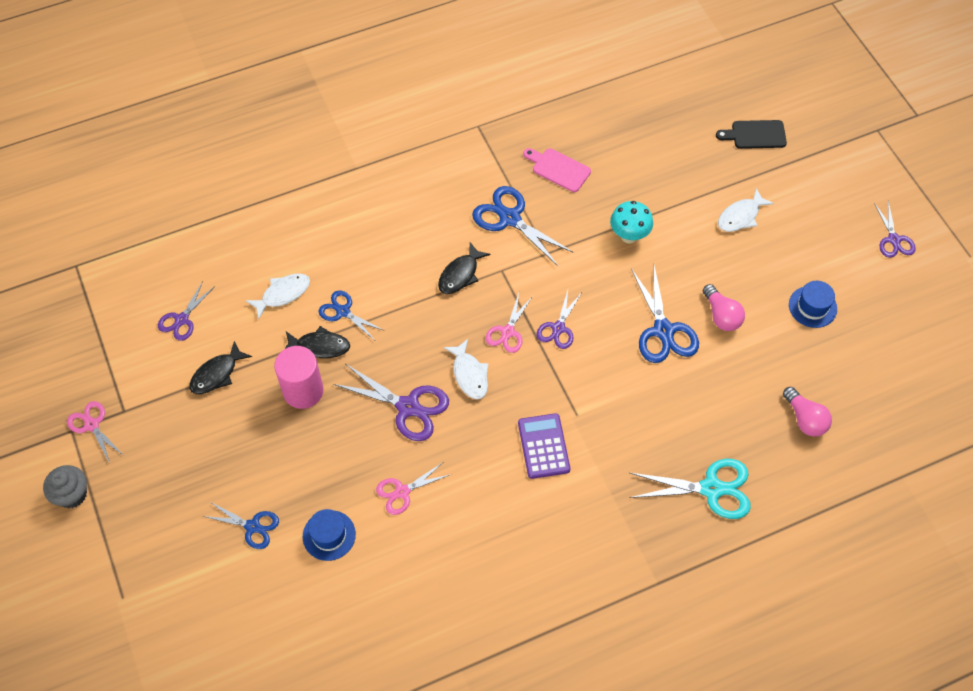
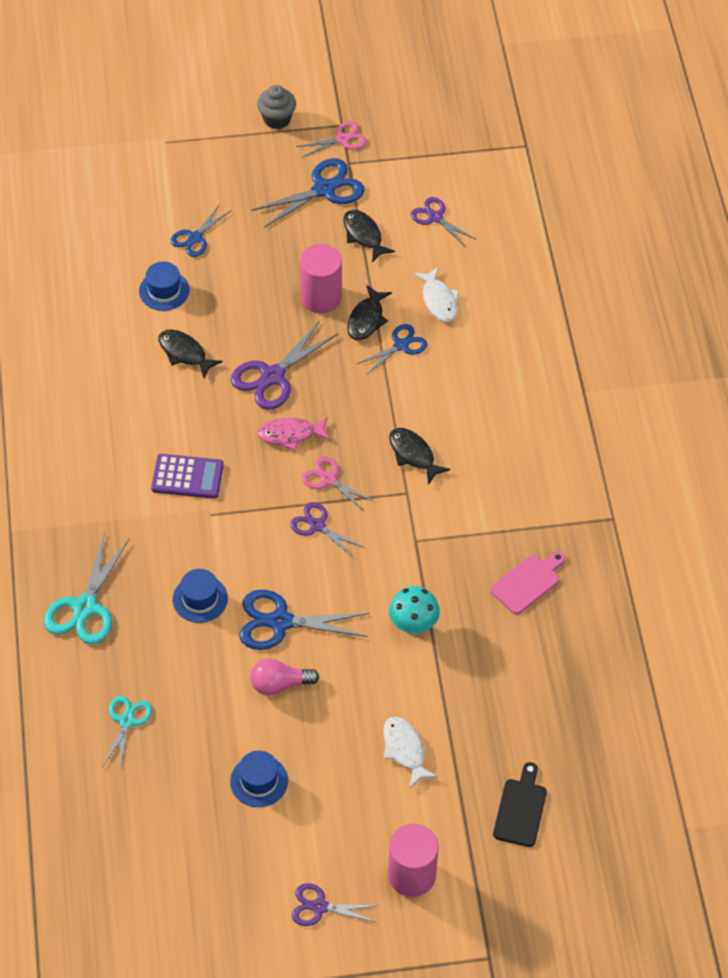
camera: 105 degrees right, 5 degrees down
(402, 492) = (184, 353): pink scissors -> black fish
(469, 374) = (290, 435): white fish -> pink fish
(510, 218) = (472, 517): blue scissors -> blue scissors (324, 189)
(665, 398) = (200, 599): none -> blue hat
(805, 419) = (127, 721): pink light bulb -> turquoise scissors
(839, 188) = (412, 875): none -> pink cylinder

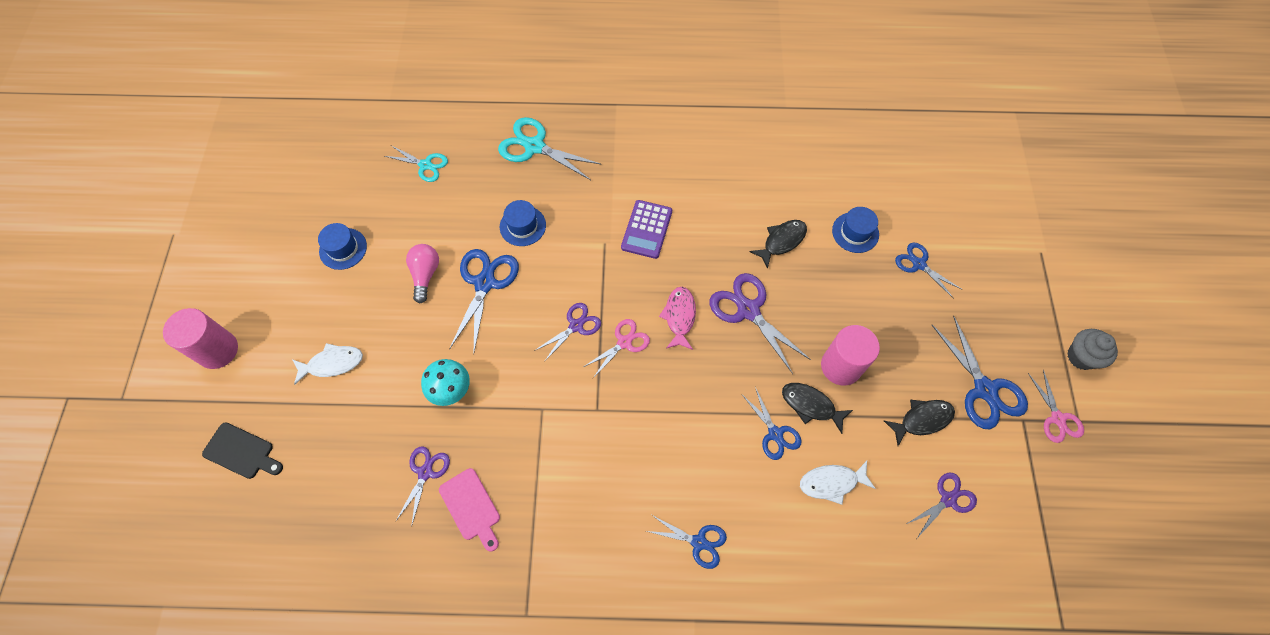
camera: 100 degrees right, 10 degrees up
(319, 907) = (220, 277): purple scissors -> purple scissors (425, 472)
(413, 455) = (640, 423): black fish -> none
(516, 395) = (699, 542): none -> blue scissors

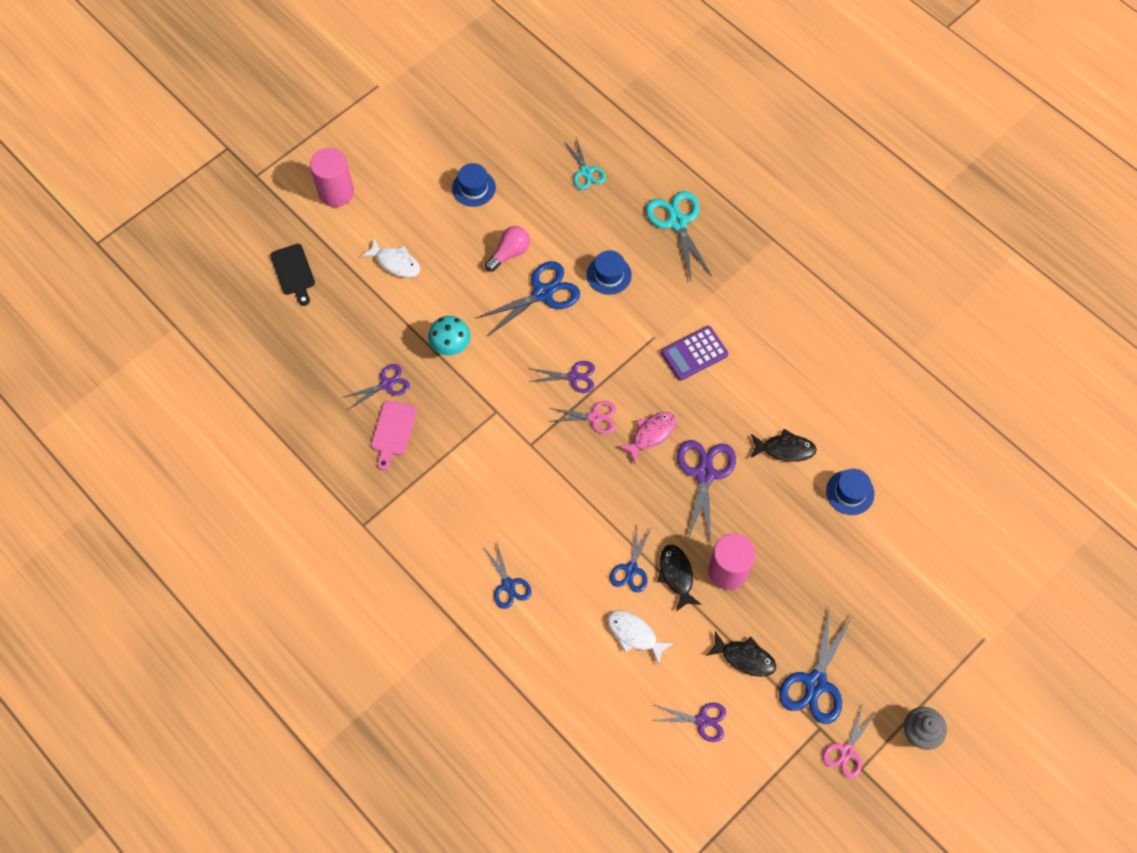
camera: 45 degrees right, 0 degrees up
(919, 264) = (872, 558): blue scissors -> none

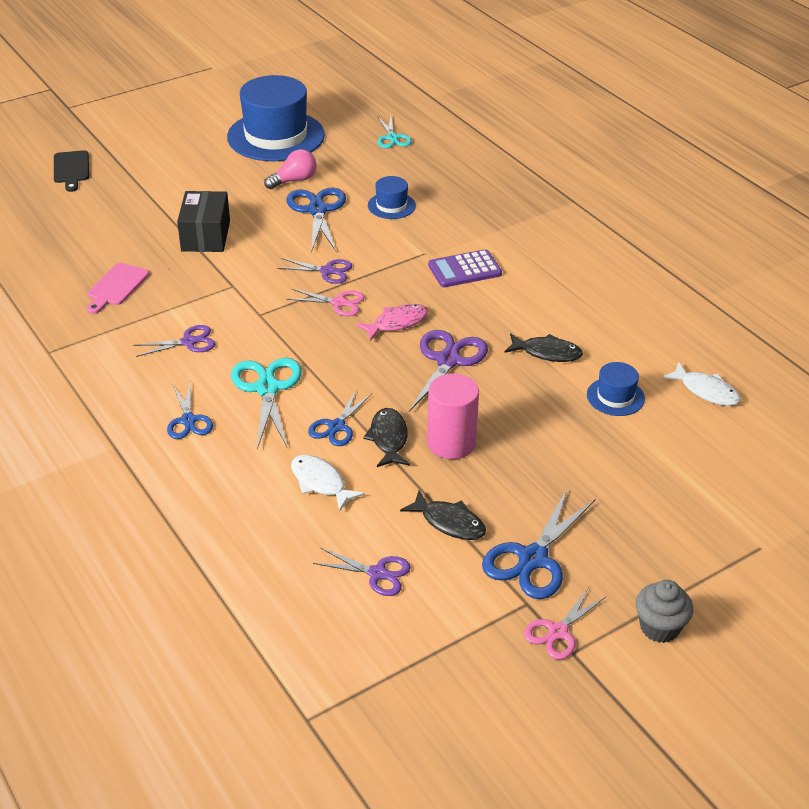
camera: 10 degrees right, 25 degrees down
(336, 192) = (139, 125): pink cylinder -> none
(386, 384) = (126, 253): purple scissors -> purple scissors (189, 342)
(395, 263) = (176, 174): white fish -> white fish (706, 391)
(451, 347) = (205, 236): turquoise mushroom -> black box
(474, 188) = (276, 136): blue hat -> blue hat, size x2.18
(543, 293) = (317, 210): blue scissors -> blue scissors turned 75 degrees counterclockwise
(677, 222) = (475, 179): turquoise scissors -> turquoise scissors (267, 388)

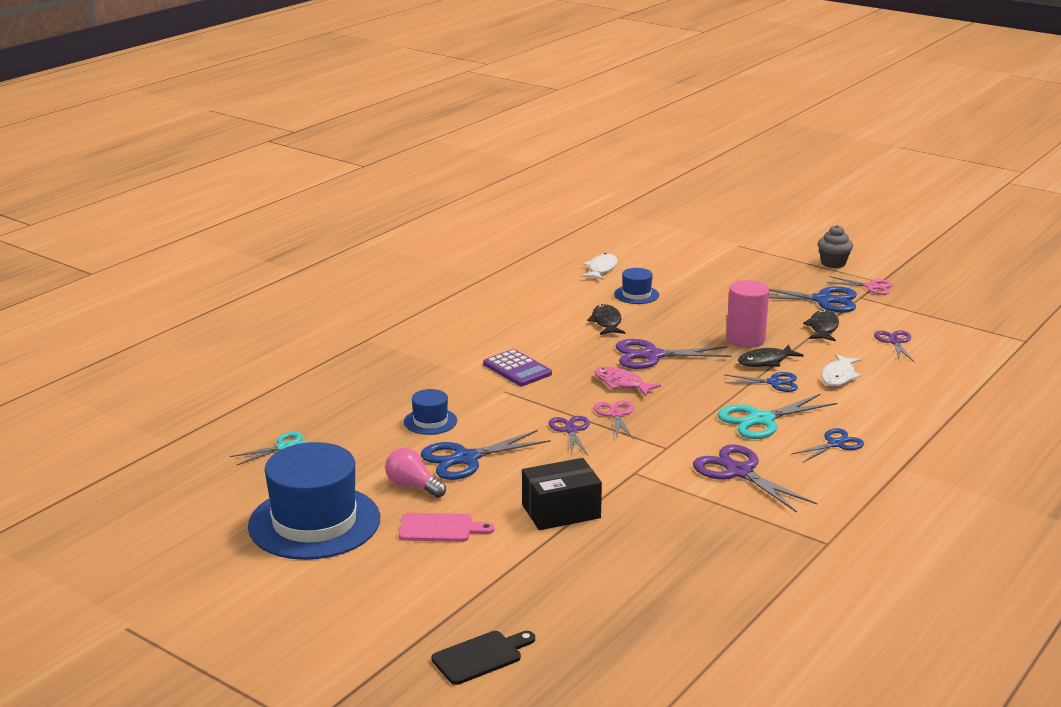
camera: 110 degrees left, 15 degrees down
(116, 287) = (693, 538): pink cutting board -> pink cutting board (440, 528)
(189, 342) = (739, 472): purple scissors -> purple scissors, size x1.62

